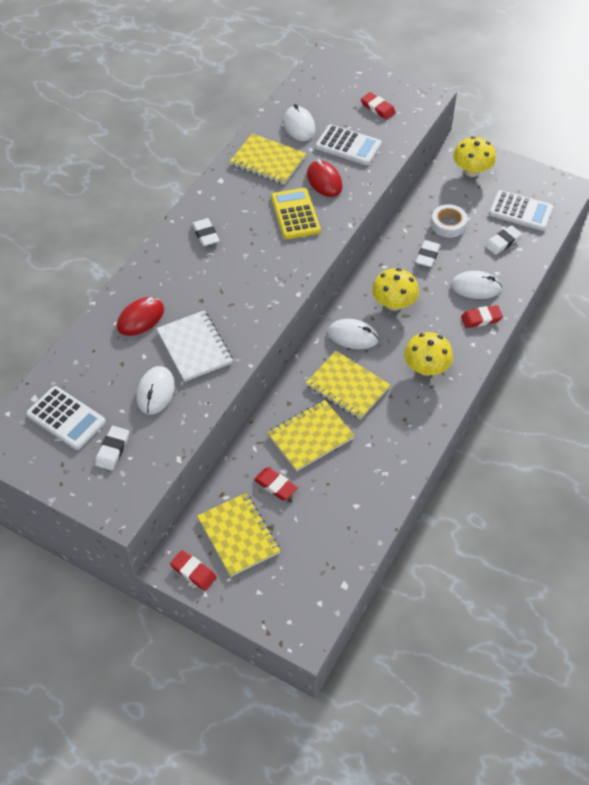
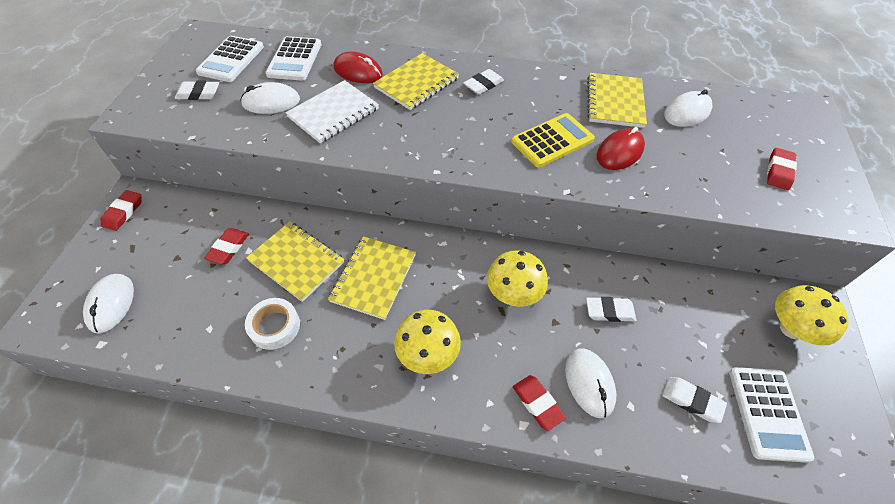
camera: 70 degrees right, 0 degrees up
(238, 535) = (165, 234): yellow notebook -> yellow notebook (416, 83)
(348, 146) = (692, 159): white calculator -> white calculator (295, 59)
(353, 336) = (447, 265): white mouse -> white mouse (111, 304)
(448, 224) = (677, 322): white tape -> white tape (275, 326)

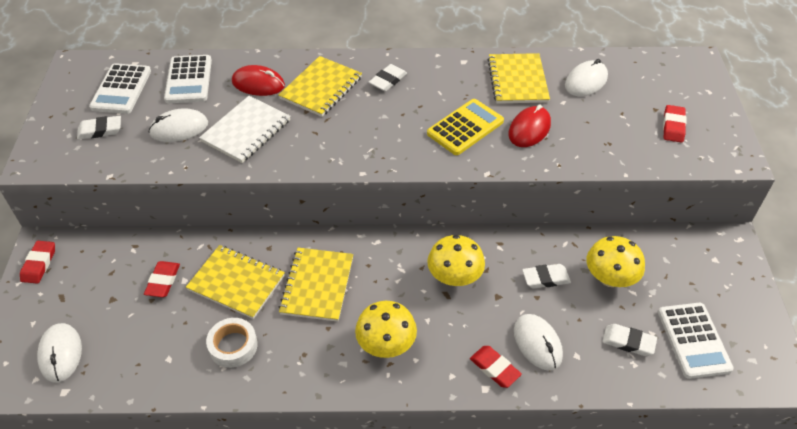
camera: 10 degrees left, 5 degrees down
(791, 328) = (708, 266): yellow mushroom -> yellow mushroom (609, 278)

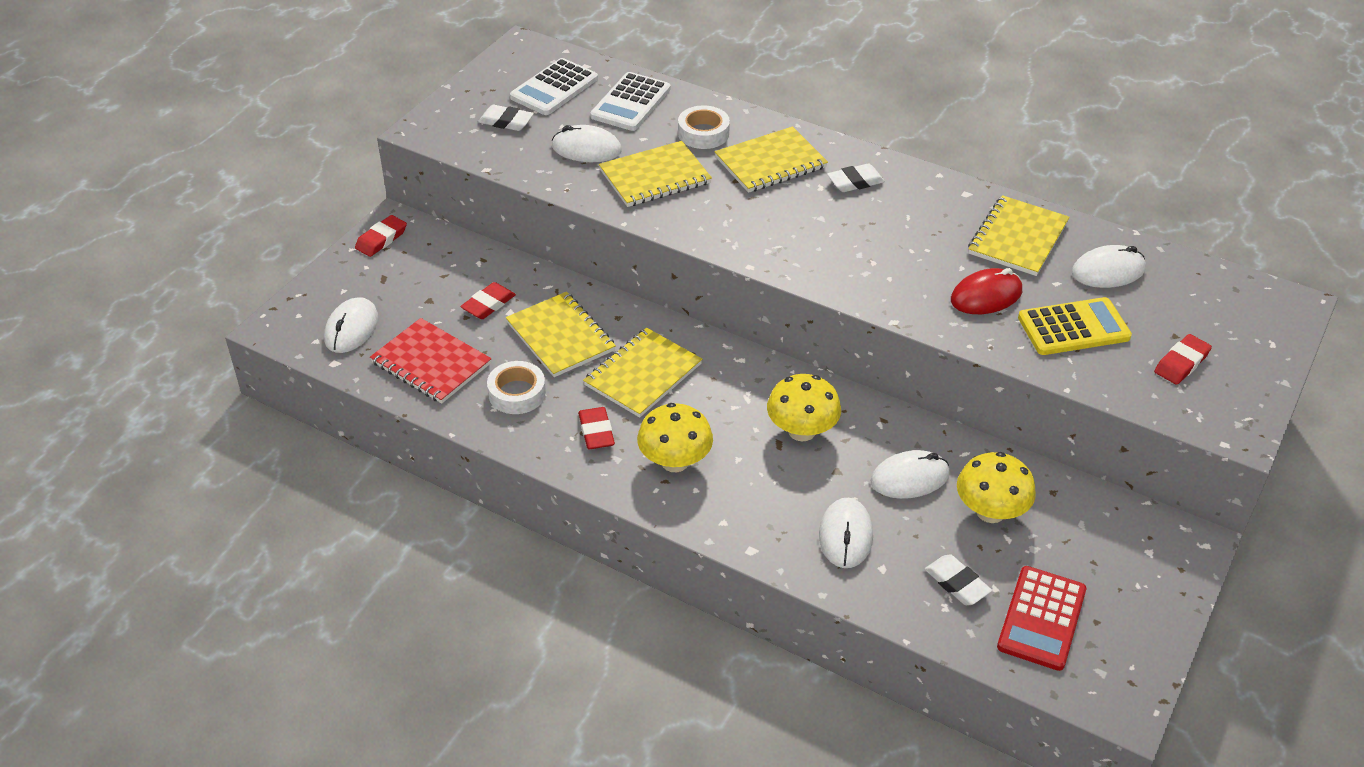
camera: 30 degrees right, 5 degrees down
(147, 353) = (431, 363): none -> red notebook
(246, 131) = (655, 177): white notebook -> yellow notebook
(258, 84) = (703, 133): red mouse -> white tape
(465, 127) = (907, 265): yellow calculator -> yellow calculator (1073, 328)
(494, 368) = (776, 537): red eraser -> red eraser (596, 431)
(545, 278) = (909, 478): white eraser -> white mouse
(693, 340) = (1041, 618): white calculator -> red calculator

